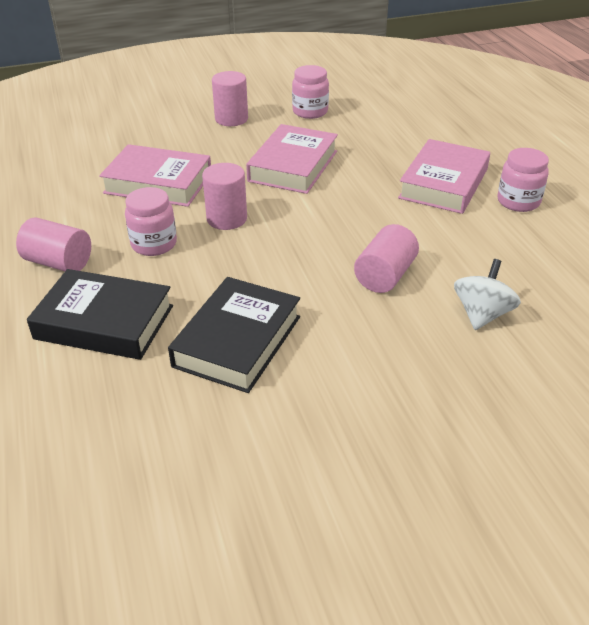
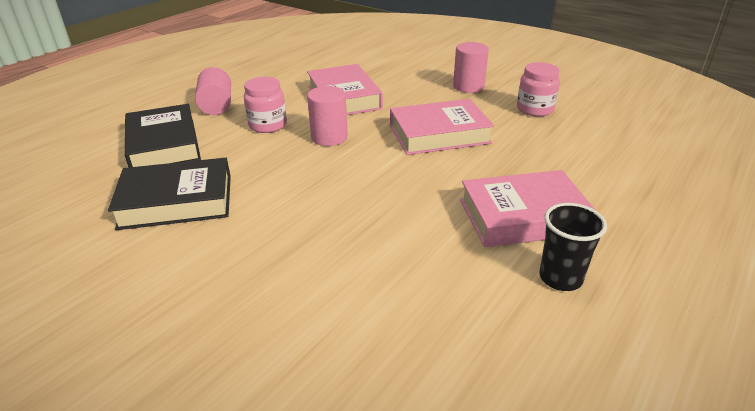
camera: 55 degrees right, 5 degrees down
(385, 276) = (326, 238): pink cylinder -> none
(482, 314) = (317, 322): white spinning top -> none
(518, 201) = (560, 278): pink jar -> black cup

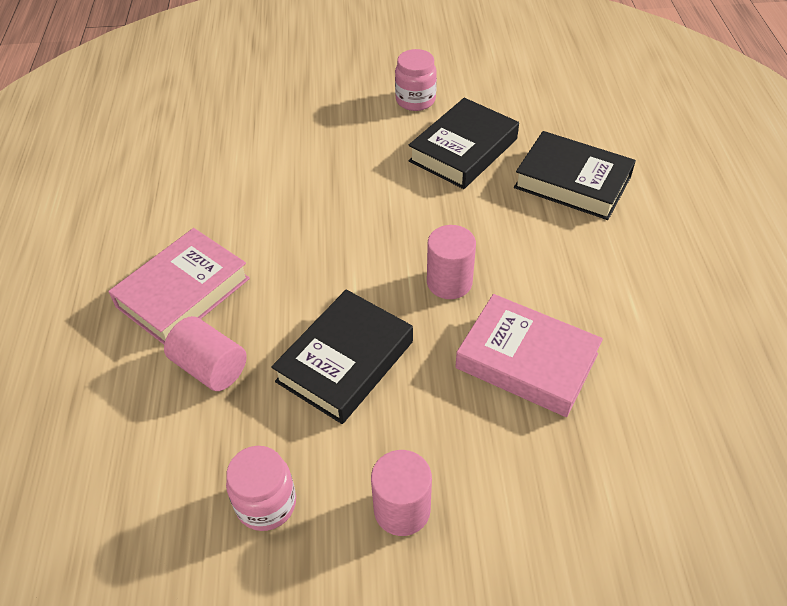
camera: 140 degrees right, 15 degrees up
(216, 106) = (628, 253): pink cylinder -> pink cylinder (210, 367)
(268, 125) = (531, 260): pink jar -> pink jar (415, 100)
(439, 134) = (345, 361): pink book -> black book
(560, 278) = (128, 250): black cup -> none

